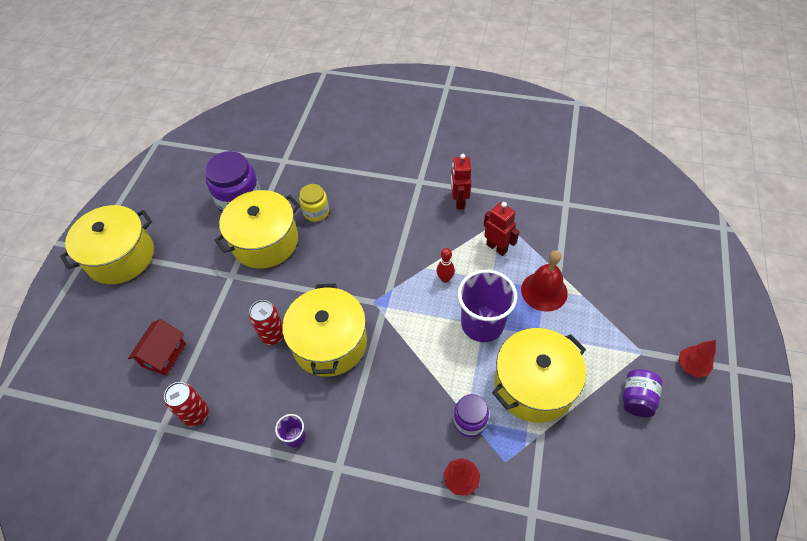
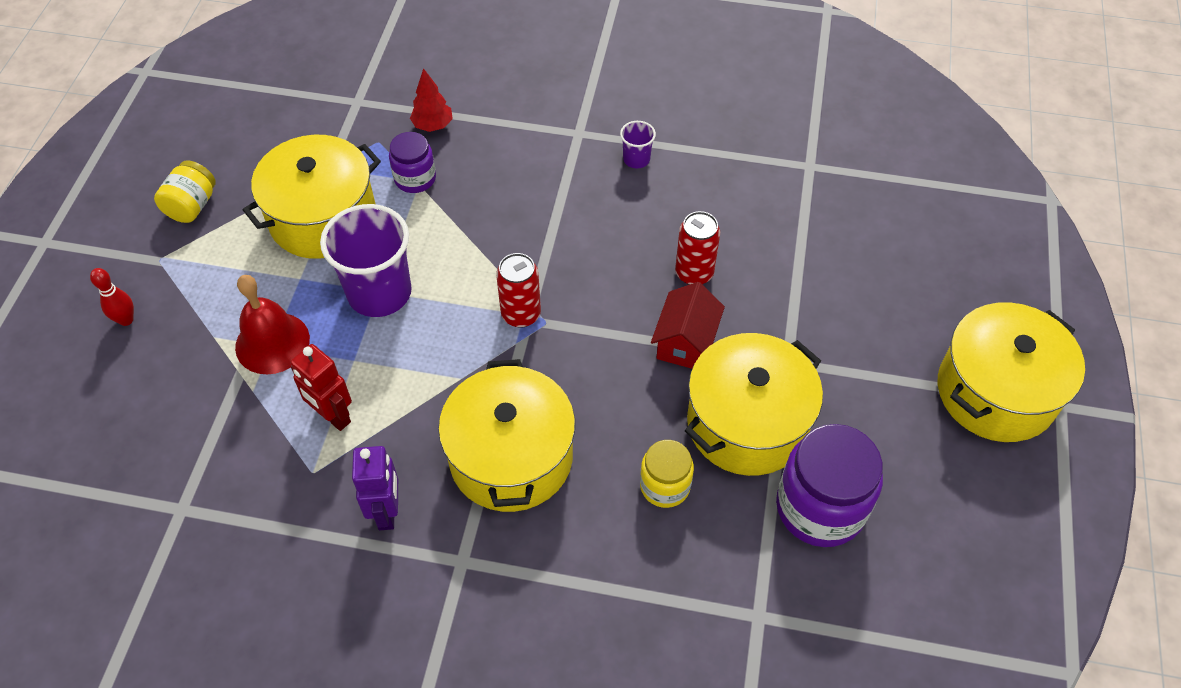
camera: 175 degrees right, 0 degrees up
(164, 355) = (846, 245): red house -> red house (685, 342)
(196, 414) = (771, 179): red can -> red can (521, 314)
(330, 343) = (607, 264): yellow pot -> yellow pot (511, 457)
(445, 279) = (429, 360): red bowling pin -> red bowling pin (126, 320)
(459, 201) = (387, 512): red robot -> purple robot
(637, 399) = (192, 206): purple jar -> yellow jar
(691, 366) = (99, 243): red tree -> none

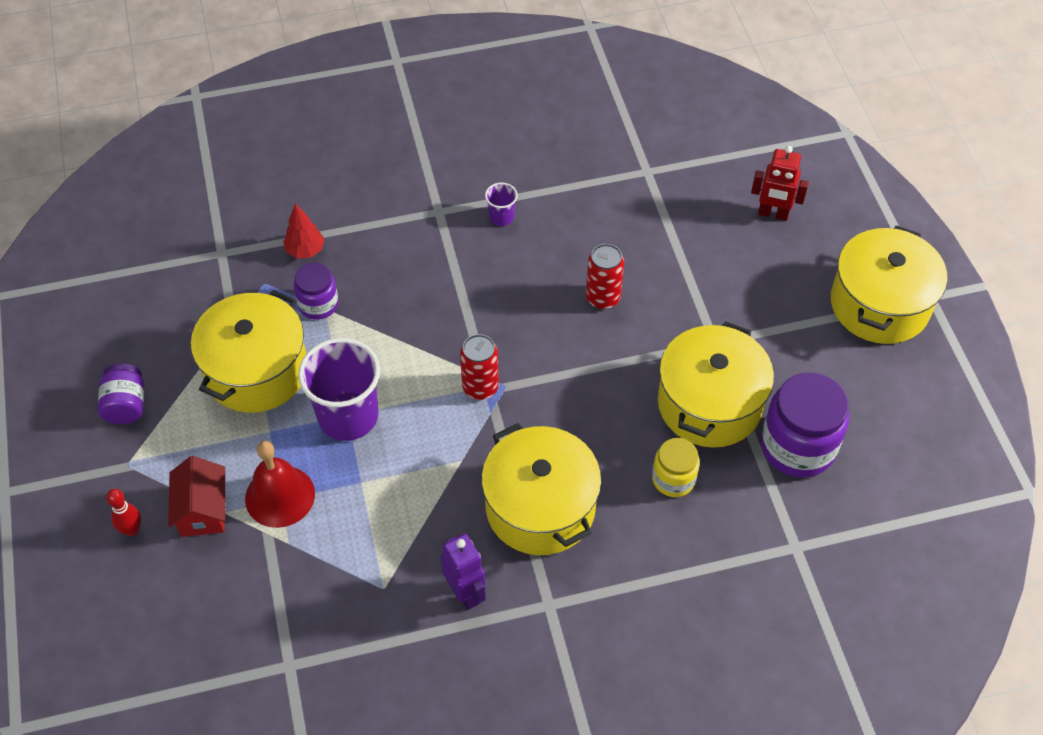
camera: 25 degrees left, 0 degrees up
(192, 206) = (126, 405): yellow jar -> purple jar
(333, 416) = (372, 536): red robot -> red robot (773, 214)
(685, 342) = (627, 357): red house -> red house (203, 510)

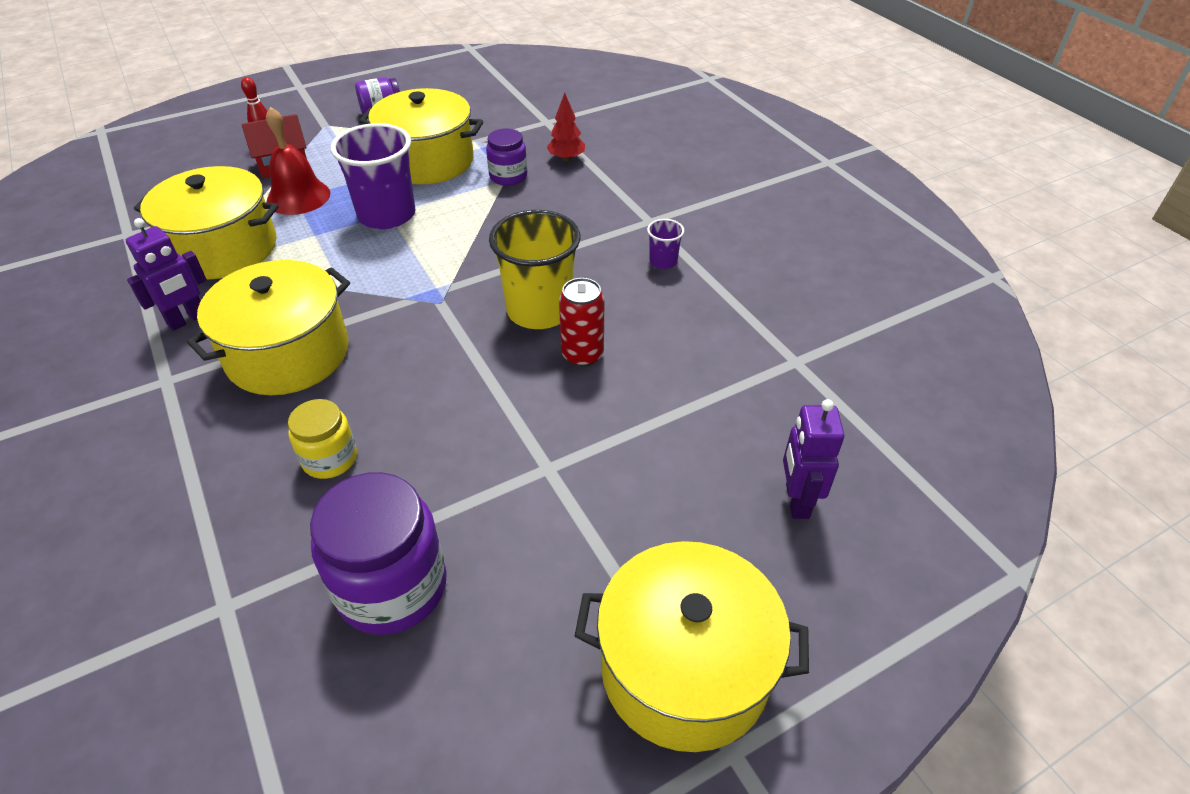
camera: 75 degrees right, 10 degrees down
(480, 387) = (435, 286): red can -> none
(539, 316) = (539, 310): none -> yellow cup
(709, 403) = (448, 477): yellow pot -> yellow pot (223, 248)
(773, 214) = (796, 501): red robot -> purple robot

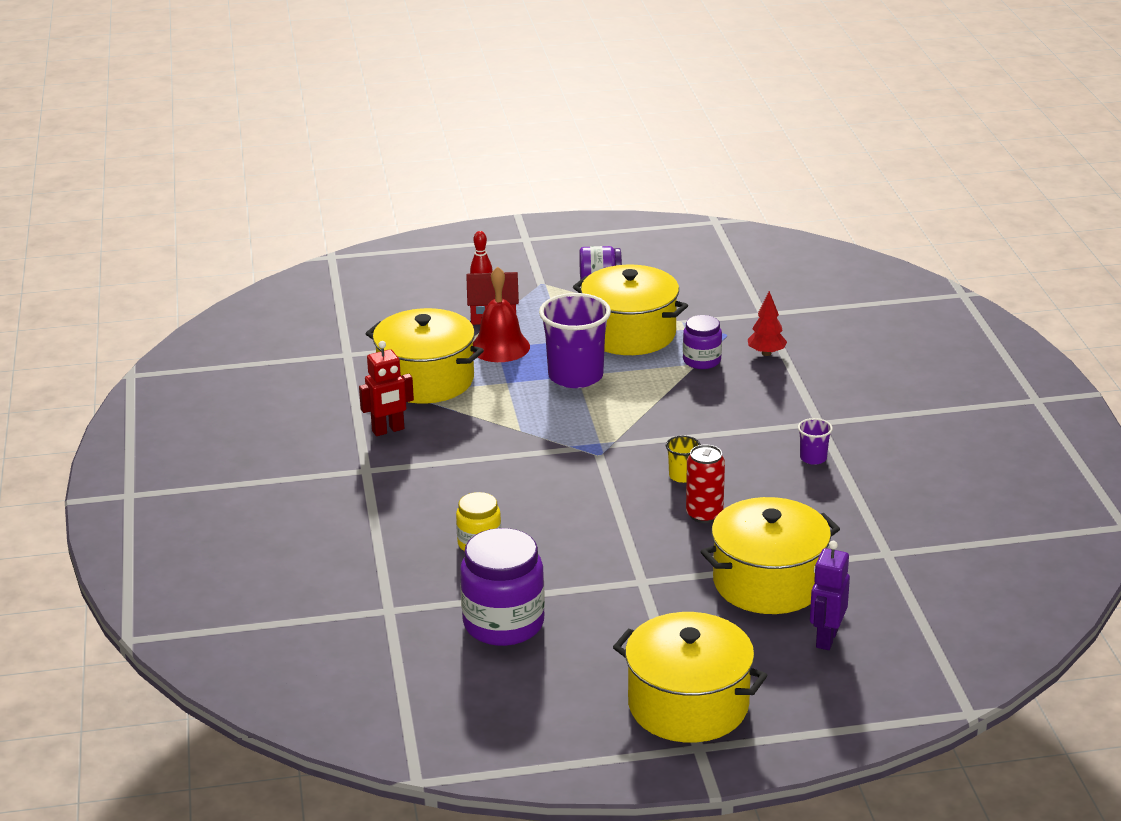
camera: 20 degrees right, 15 degrees down
(187, 320) = (388, 430): purple robot -> red robot
(288, 353) = (463, 469): yellow pot -> yellow pot (768, 582)
(539, 310) = (682, 476): yellow cup -> yellow cup, size x0.46

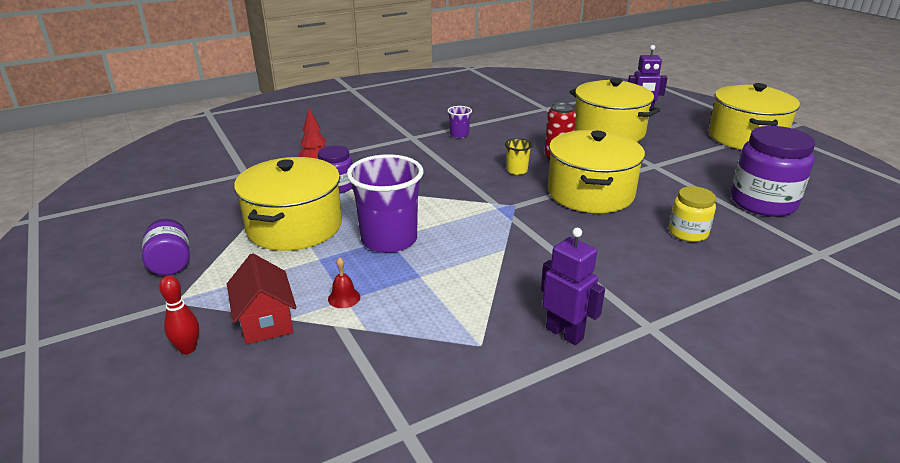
camera: 110 degrees left, 0 degrees up
(388, 430) = (564, 333): red robot -> purple robot
(426, 380) = (441, 334): yellow pot -> yellow pot (590, 193)
(500, 347) = (344, 298): red bell -> red bell, size x0.45

